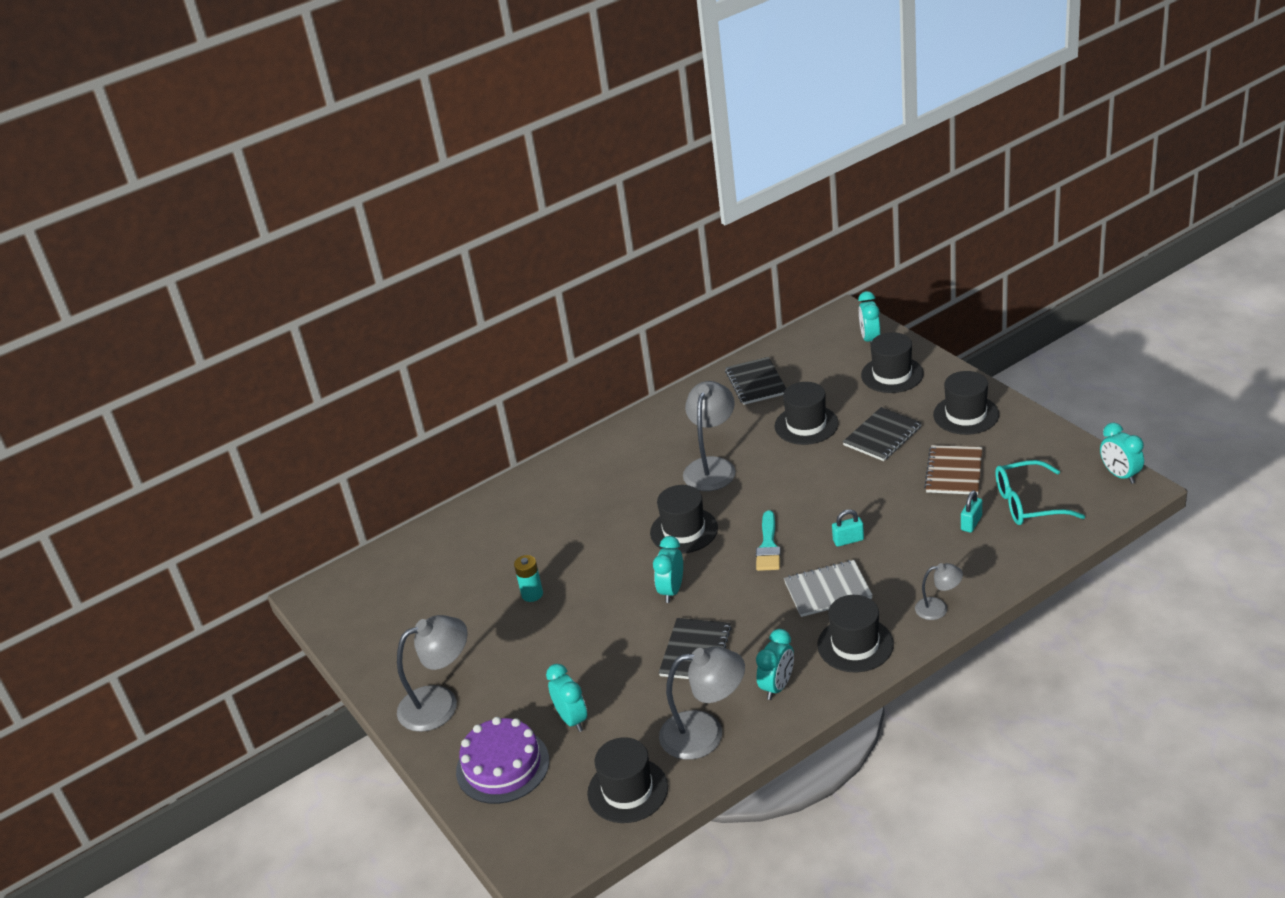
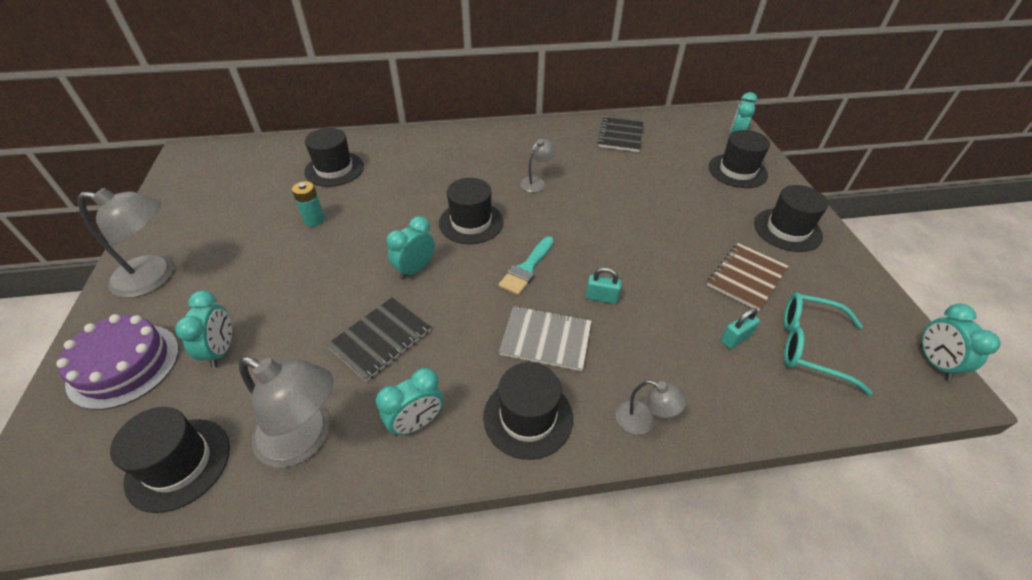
camera: 20 degrees right, 10 degrees up
(712, 467) = (536, 182): grey lamp -> grey lamp, size x0.53
(806, 425) = (637, 181): black hat -> black hat (334, 169)
(882, 436) = (697, 216): black notebook -> none

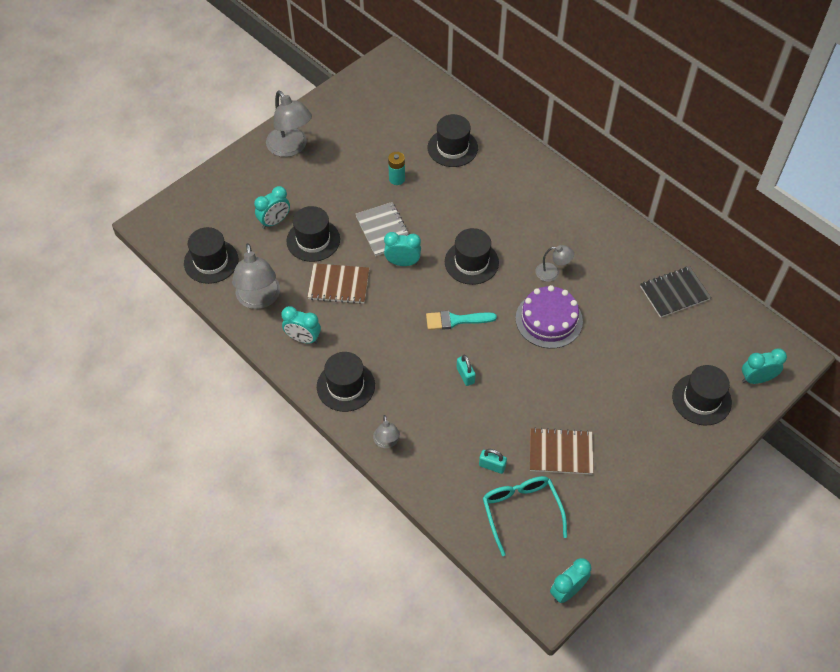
camera: 55 degrees right, 10 degrees up
(124, 365) = (235, 191): purple cake -> purple cake (549, 320)
(380, 339) = (338, 285): black notebook -> brown notebook
(546, 339) = (405, 364): grey notebook -> grey notebook (384, 230)
(787, 230) = (646, 462): black hat -> black hat (313, 240)

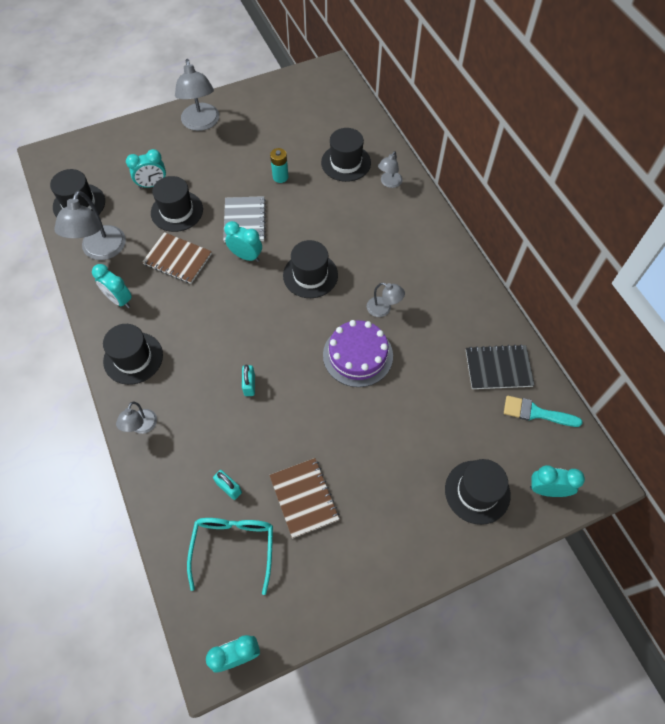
camera: 20 degrees right, 5 degrees up
(455, 320) = (267, 327): turquoise brush -> turquoise brush (536, 413)
(502, 156) = (389, 183): none -> grey lamp
(560, 452) = (304, 498): brown notebook -> brown notebook turned 45 degrees clockwise

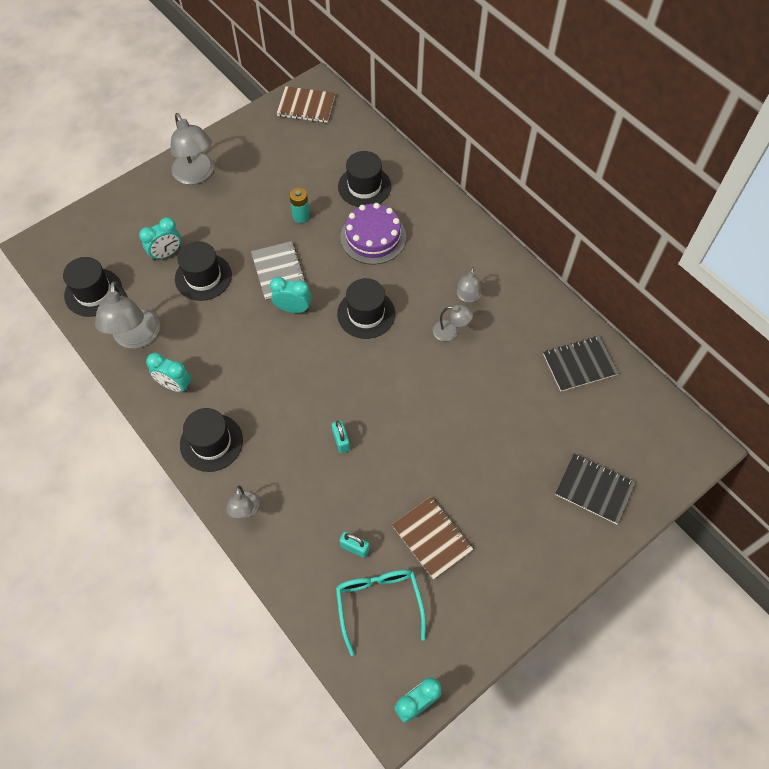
camera: 15 degrees left, 0 degrees up
(177, 259) = (222, 328): brown notebook -> brown notebook (306, 106)
(357, 355) = (439, 384): purple cake -> purple cake (373, 237)
(389, 183) = (415, 199): grey lamp -> grey lamp (467, 297)
(477, 492) = (594, 489): black hat -> black notebook
(536, 413) = (627, 399): turquoise brush -> none
(547, 489) = (658, 470): turquoise clock -> none

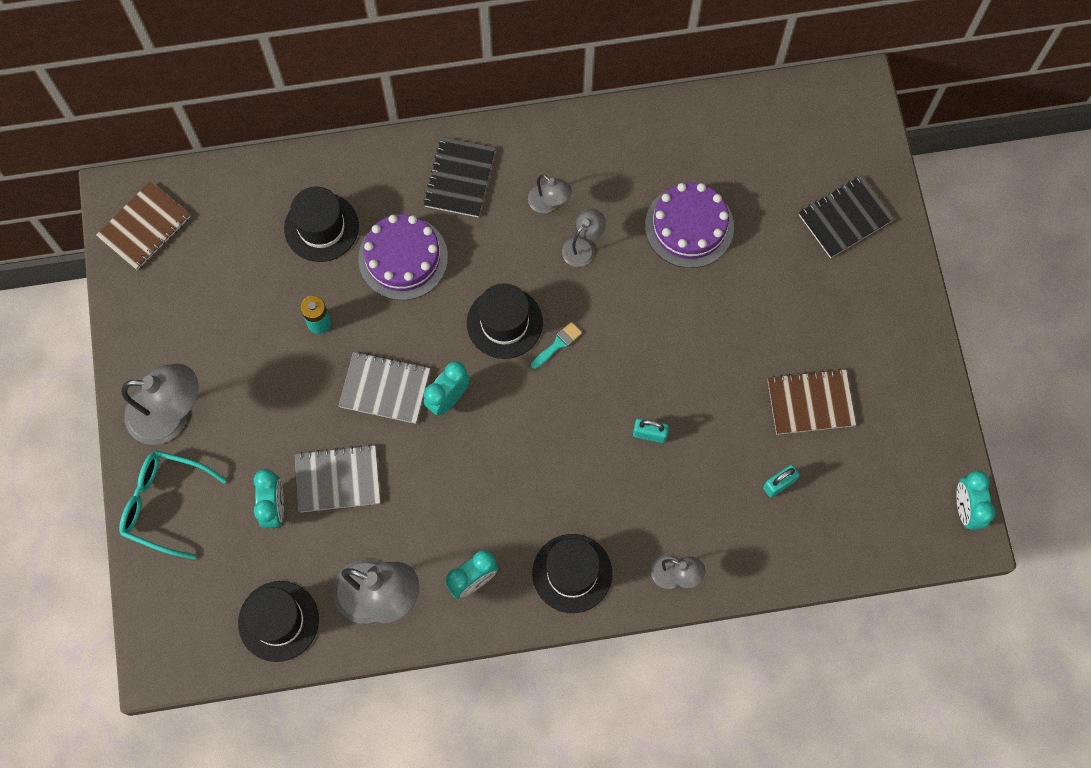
camera: 60 degrees left, 10 degrees up
(203, 277) = (338, 479): black hat -> grey notebook
(371, 352) = (558, 344): none -> turquoise brush
(379, 603) = (850, 491): turquoise glasses -> turquoise glasses (164, 504)
(512, 388) = (689, 226): none -> purple cake
(579, 364) = (700, 143): black notebook -> black notebook (460, 178)

